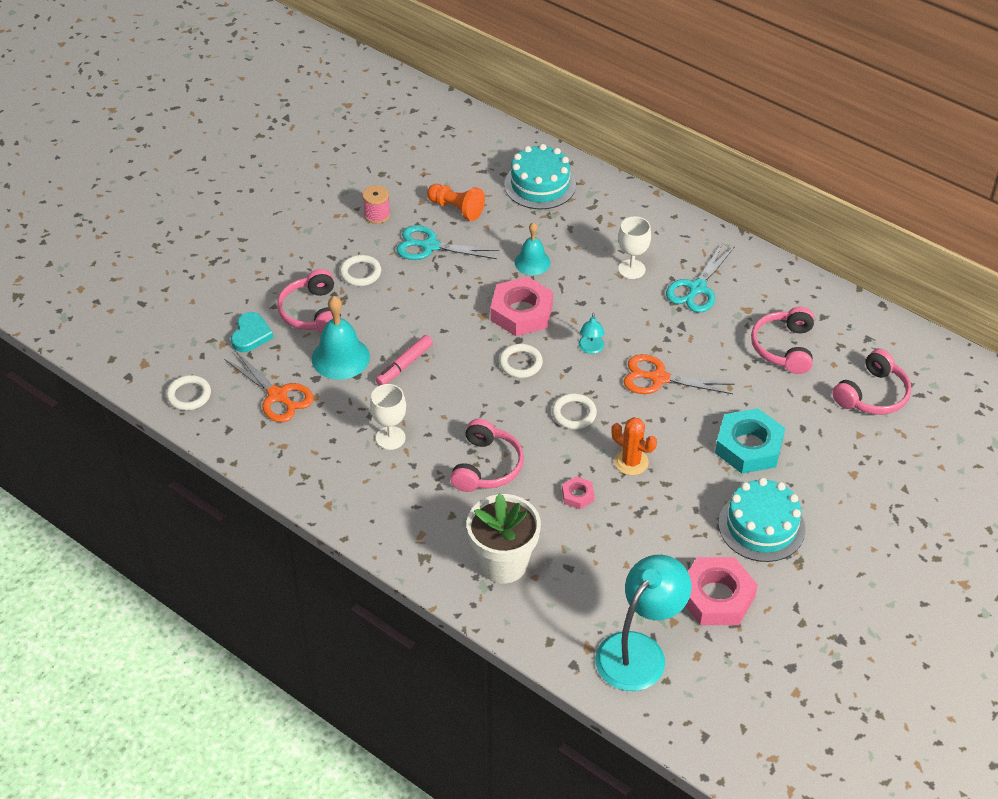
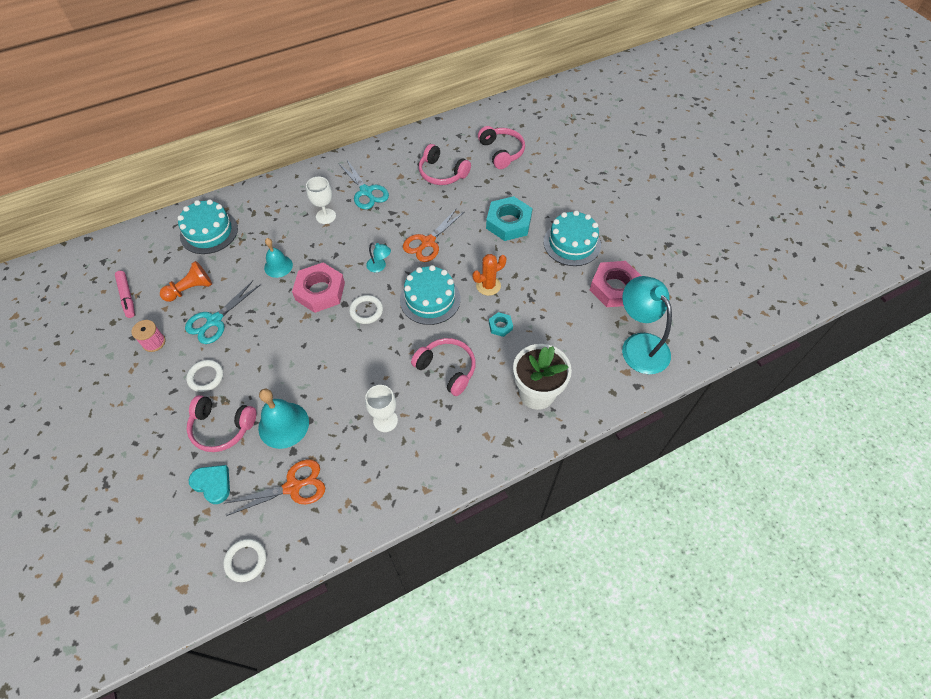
camera: 65 degrees left, 10 degrees up
(404, 365) = (320, 384): pink marker -> pink marker (127, 297)
(574, 414) = (430, 299): white ring -> turquoise cake
(577, 495) = (500, 326): pink nut -> turquoise nut

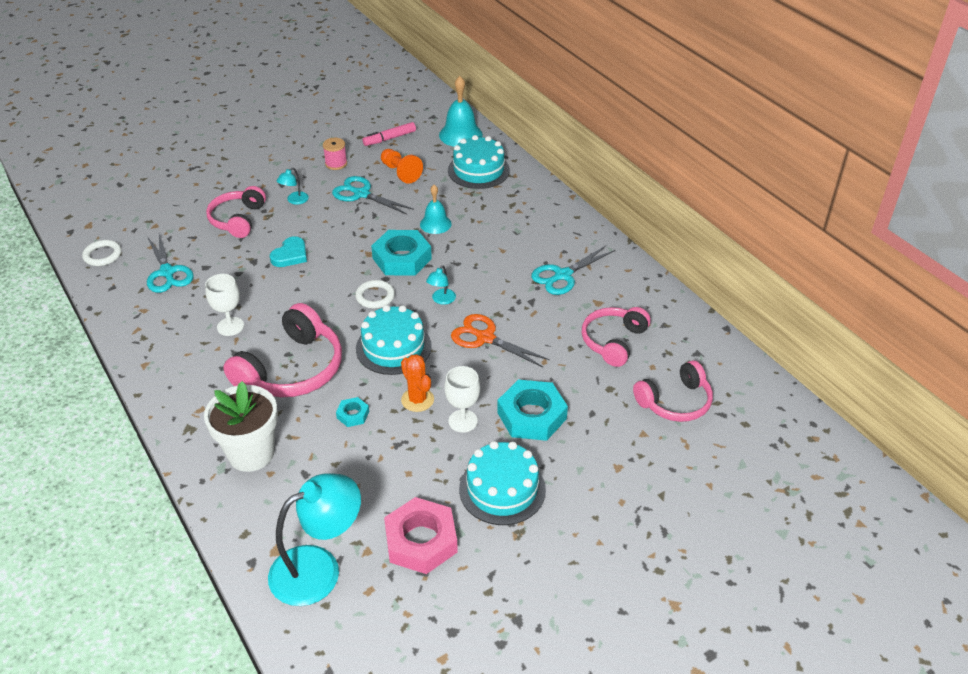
camera: 85 degrees right, 15 degrees down
(206, 377) = (294, 200): white ring -> turquoise lamp
(212, 484) = (180, 224): turquoise heart -> turquoise heart (290, 255)
(283, 425) = (235, 257): turquoise bell -> turquoise bell (460, 135)
(293, 487) = (167, 272): orange scissors -> turquoise scissors
(320, 291) = (402, 258): pink nut -> turquoise nut
(326, 216) = (515, 248): white goblet -> white goblet (463, 421)
(447, 369) = (292, 370): pink headphones -> pink headphones, size x1.52

